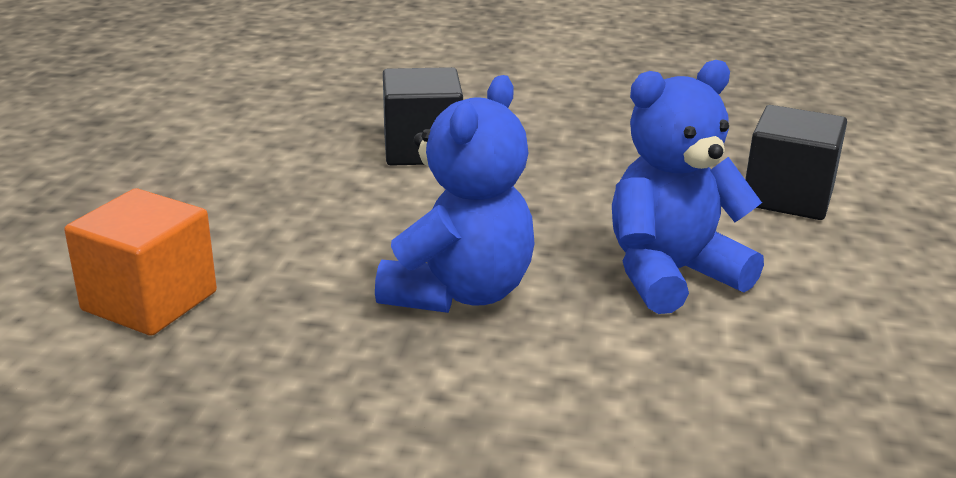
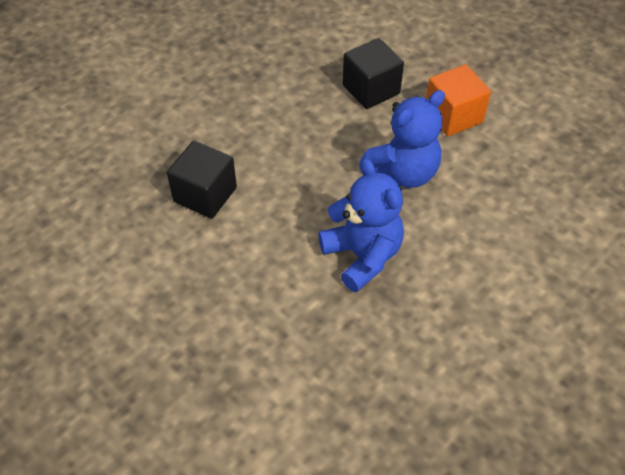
camera: 55 degrees left, 25 degrees up
(149, 301) = (279, 385): orange cube -> orange cube (453, 116)
(671, 274) = (402, 173): blue teddy bear -> blue teddy bear turned 135 degrees counterclockwise

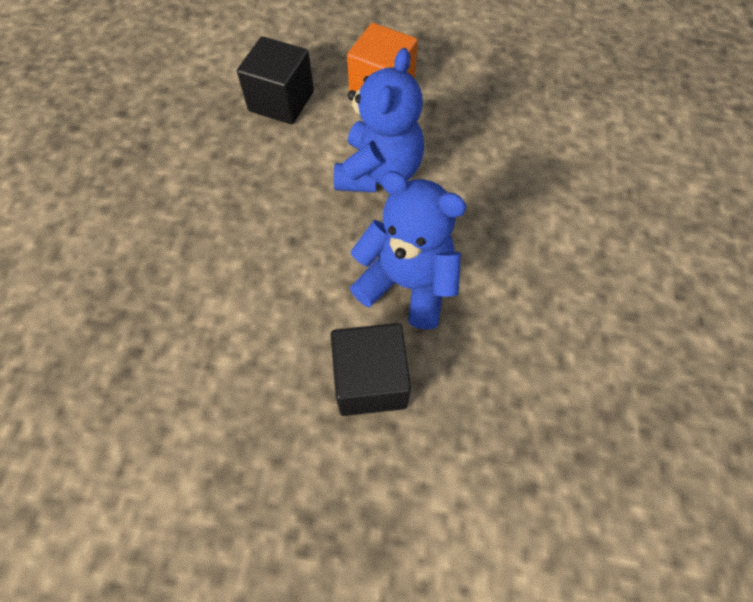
camera: 35 degrees left, 10 degrees up
(205, 194) = (185, 316): black cube -> black cube (370, 380)

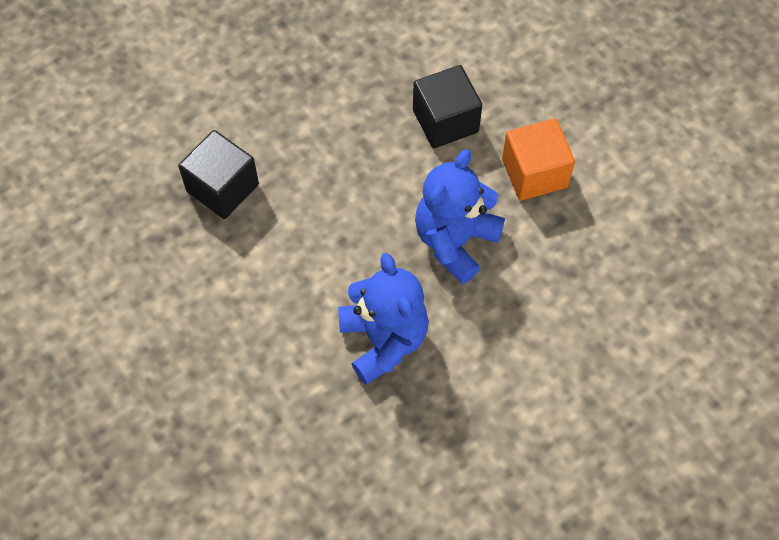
camera: 45 degrees right, 0 degrees up
(370, 380) = (292, 379): black cube -> black cube (222, 188)
(379, 172) = (455, 241): blue teddy bear -> blue teddy bear turned 150 degrees clockwise

